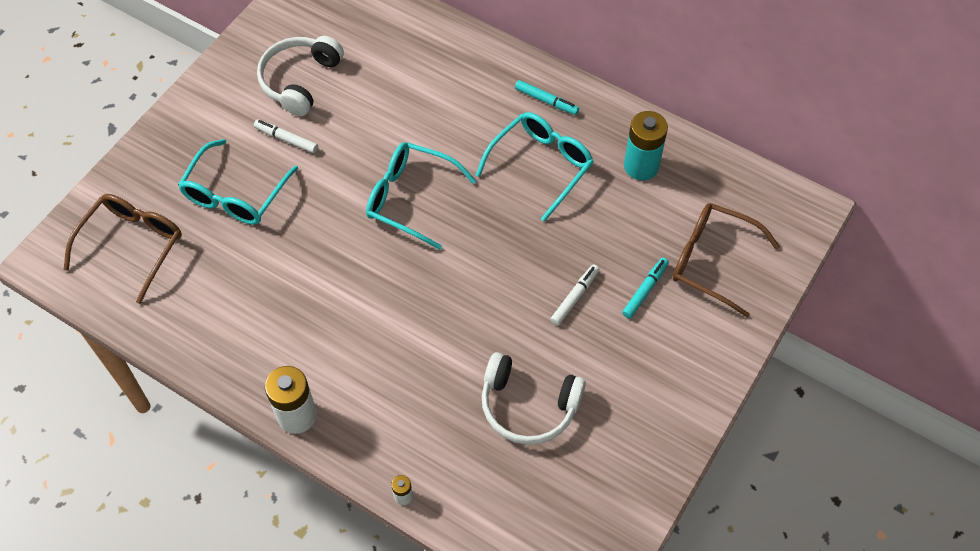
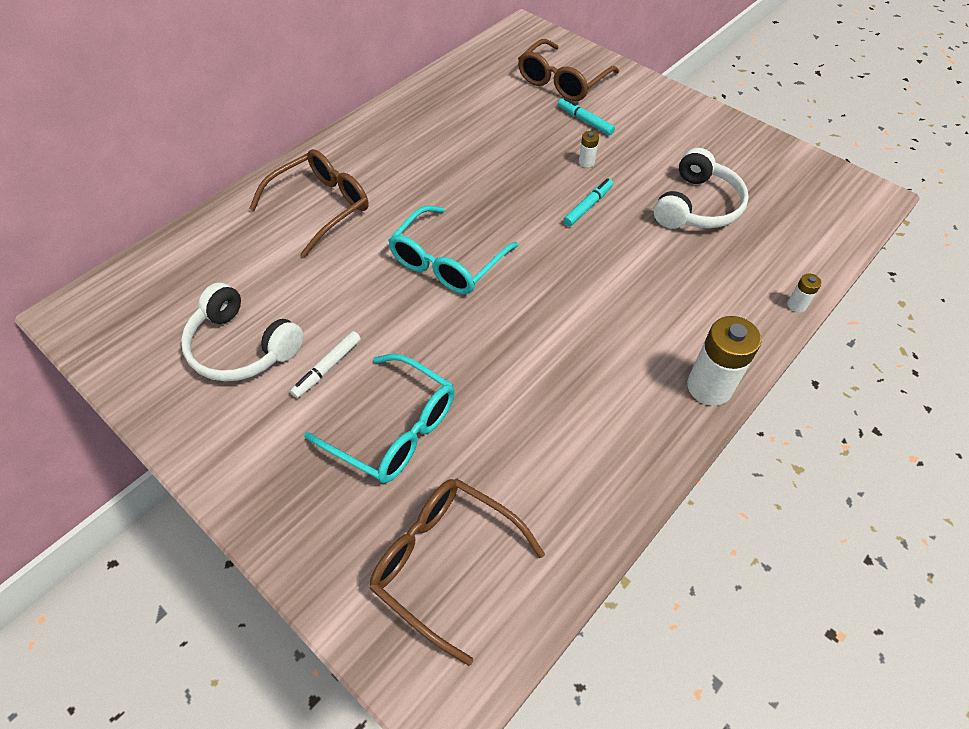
camera: 80 degrees left, 5 degrees down
(461, 90) = (320, 207): none -> brown glasses
(540, 166) = (436, 164): turquoise glasses -> none
(546, 101) = (360, 150): turquoise marker -> turquoise marker (588, 206)
(574, 297) = (586, 162): white marker -> white battery
(641, 166) = (456, 104): turquoise battery -> none

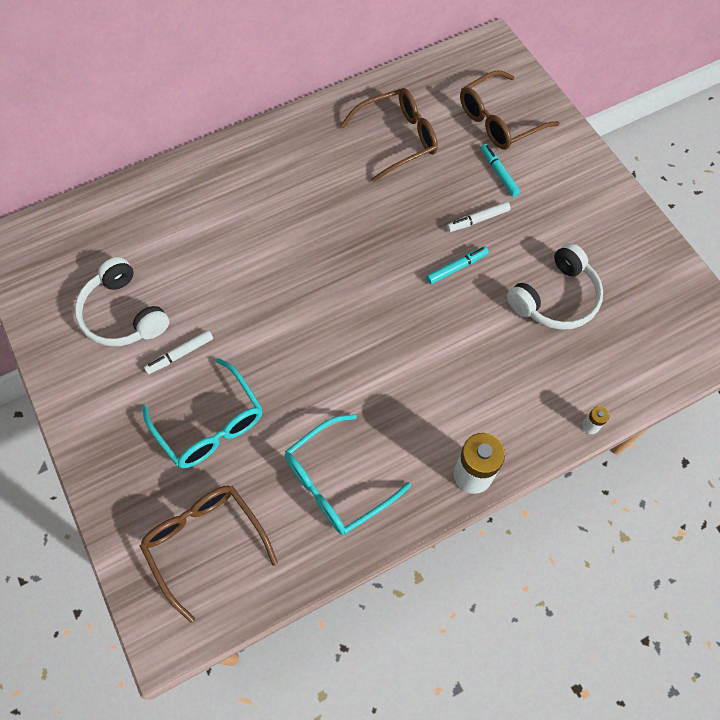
camera: 20 degrees right, 10 degrees up
(320, 207) = (228, 199): brown glasses -> brown glasses (396, 139)
(448, 261) = (312, 286): turquoise glasses -> turquoise glasses (338, 482)
(586, 162) = (478, 220): white battery -> white marker

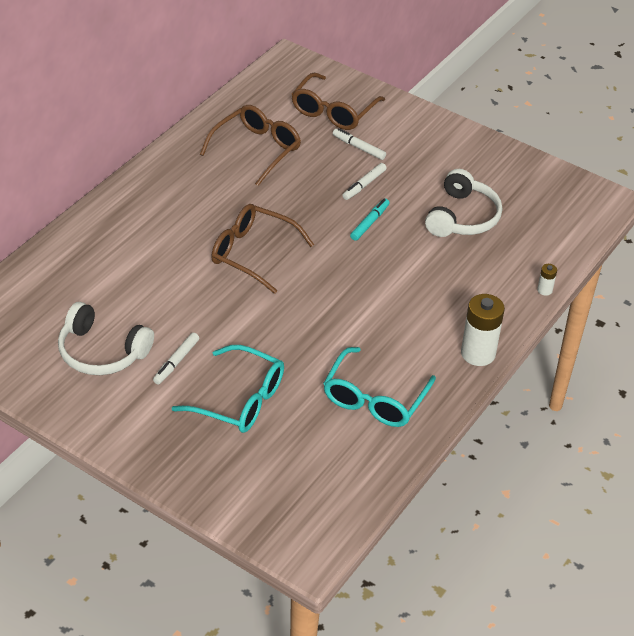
camera: 30 degrees left, 20 degrees down
(206, 544) = (296, 480): brown glasses -> brown glasses (254, 254)
(499, 173) = (359, 147): turquoise marker -> white marker

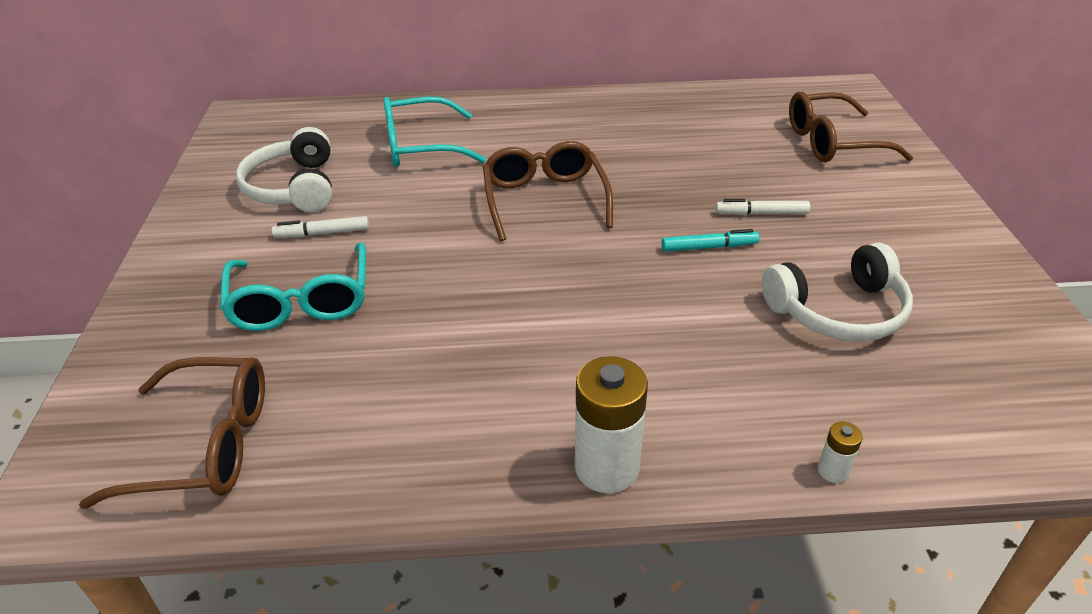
camera: 55 degrees right, 5 degrees down
(256, 150) = (695, 131): brown glasses -> brown glasses (203, 445)
(359, 147) = (811, 182): white marker -> none
(375, 398) = (408, 409): turquoise glasses -> turquoise glasses (422, 146)

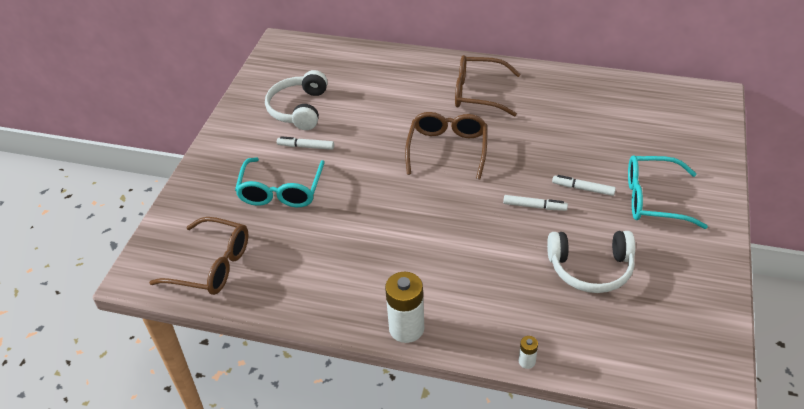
camera: 20 degrees right, 5 degrees up
(422, 146) = (387, 91): turquoise glasses -> turquoise glasses (654, 199)
(709, 247) = (534, 206): turquoise marker -> white marker
(834, 142) = (669, 141): brown glasses -> brown glasses (479, 93)

